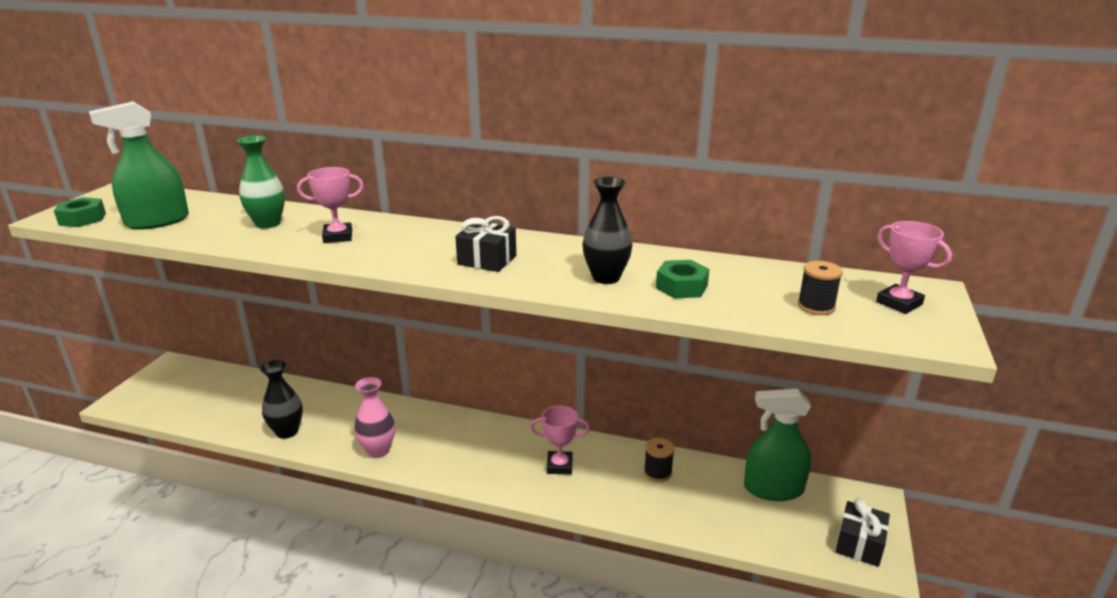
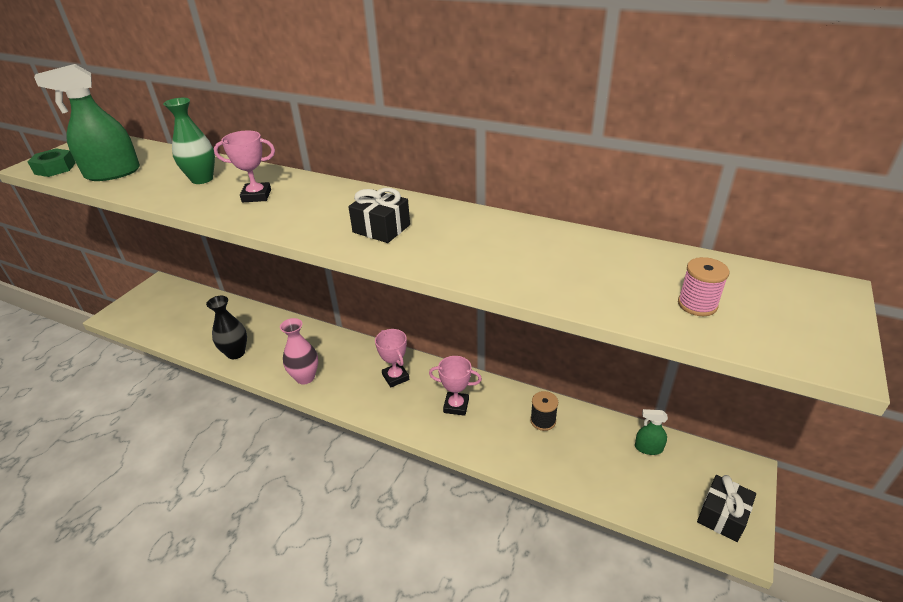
camera: 10 degrees right, 10 degrees up
(606, 278) = (489, 255): black vase -> none
(681, 287) = (561, 271): green nut -> none
(773, 489) = (648, 448): green spray bottle -> green spray bottle, size x0.50
(816, 307) = (697, 304): black spool -> pink spool
(899, 303) = (791, 306): pink trophy -> pink trophy (395, 377)

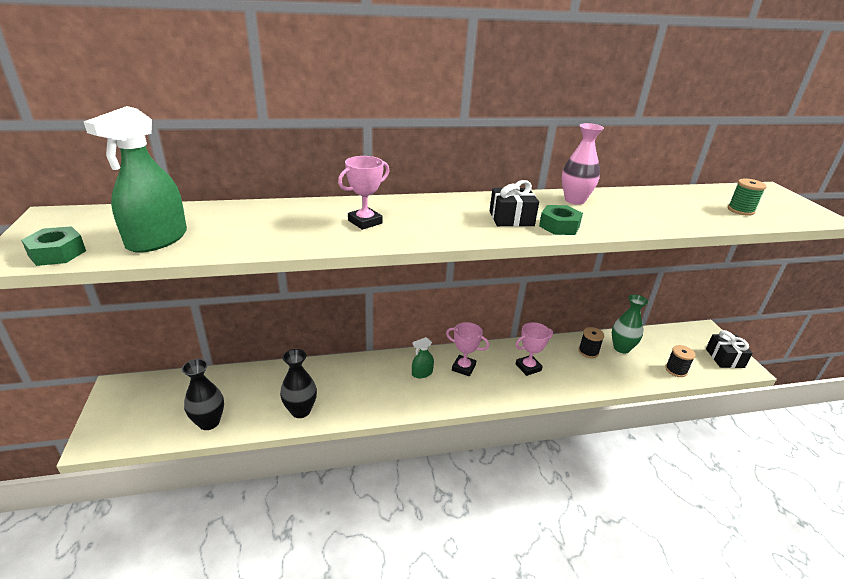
camera: 40 degrees left, 5 degrees down
(177, 333) = (209, 422): none -> black vase
(202, 179) = (280, 222): green vase -> green vase (621, 348)
(305, 377) = (393, 400): pink vase -> pink vase (574, 200)
(412, 251) = (559, 226): none -> green nut
(626, 493) = (676, 370): none -> black spool
(648, 448) = (655, 340): green spray bottle -> green spray bottle (422, 373)
(697, 304) = (740, 210): pink spool -> green spool

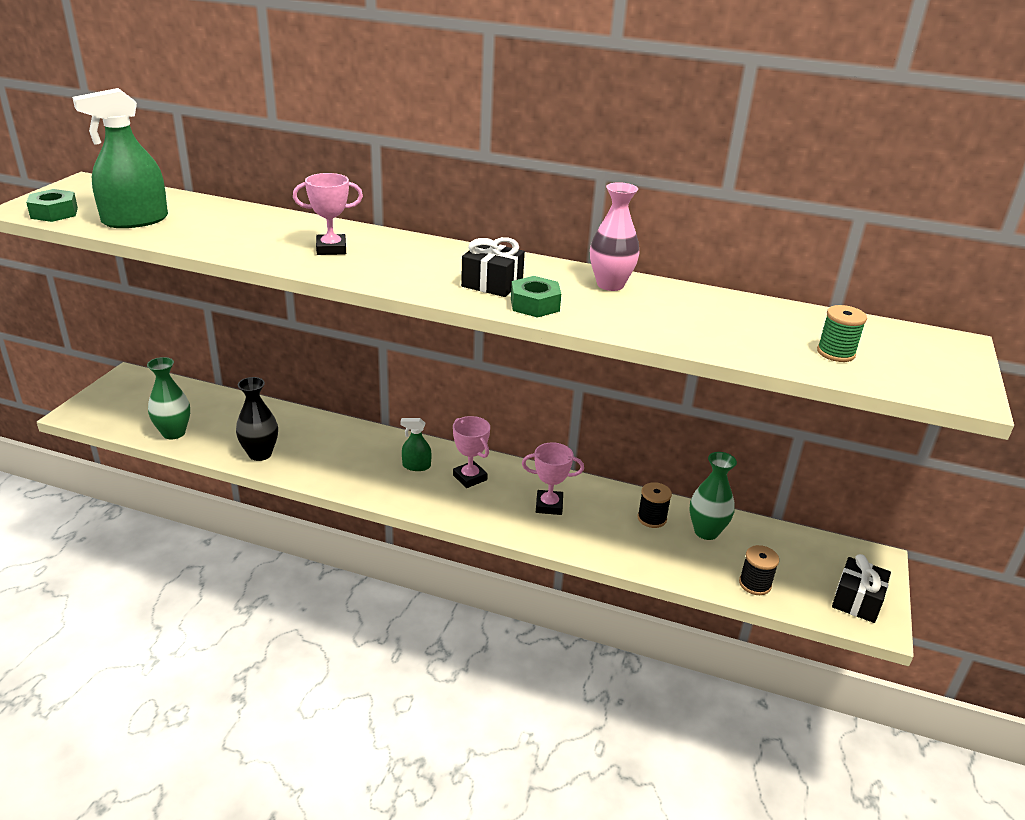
camera: 30 degrees right, 0 degrees up
(209, 422) = (173, 433): black vase -> green vase

